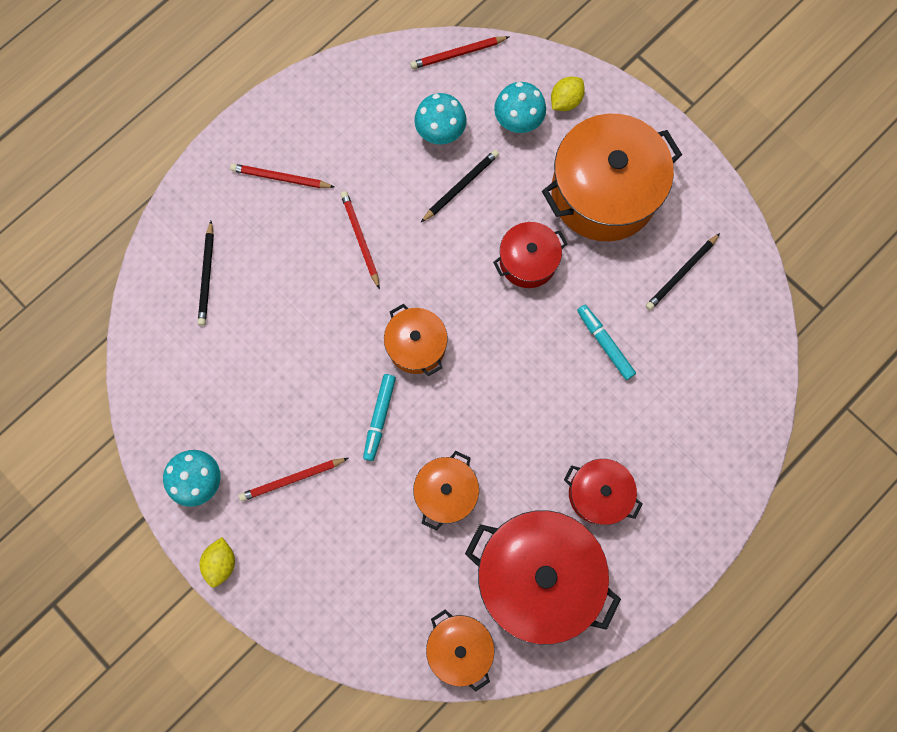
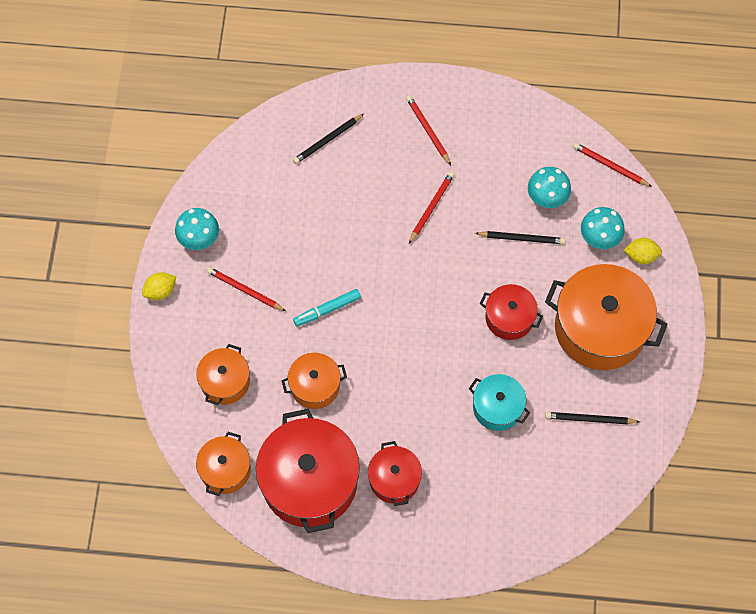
camera: 50 degrees right, 10 degrees down
(416, 345) = (392, 295): orange pot -> orange pot (225, 381)
(604, 343) = (497, 407): turquoise marker -> turquoise pot

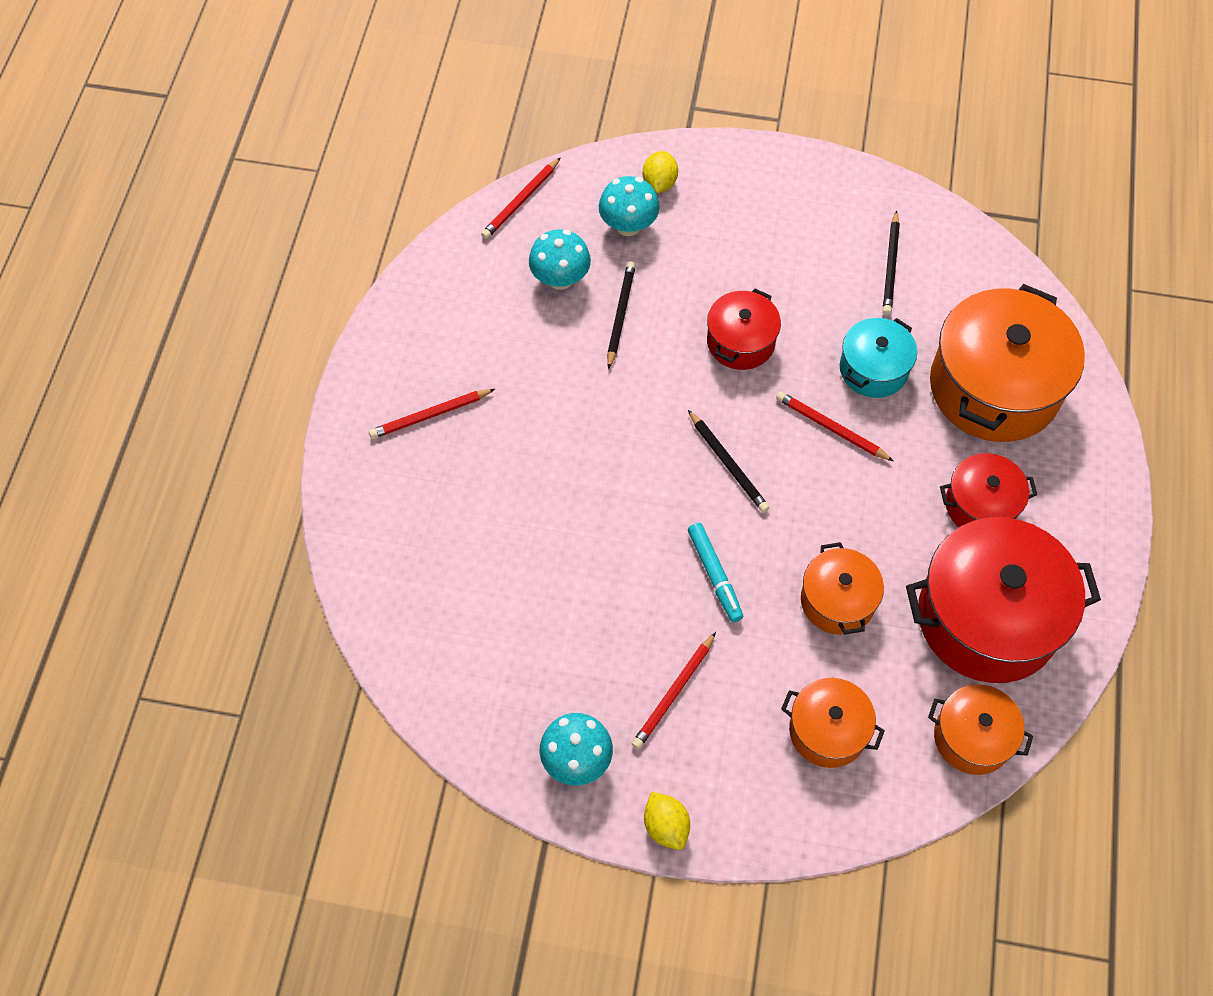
camera: 85 degrees left, 5 degrees down
(327, 140) = (424, 554): black pencil -> black pencil (728, 463)
(431, 207) = (559, 422): red pencil -> red pencil (831, 428)
(600, 328) = (761, 240): orange pot -> orange pot (994, 387)

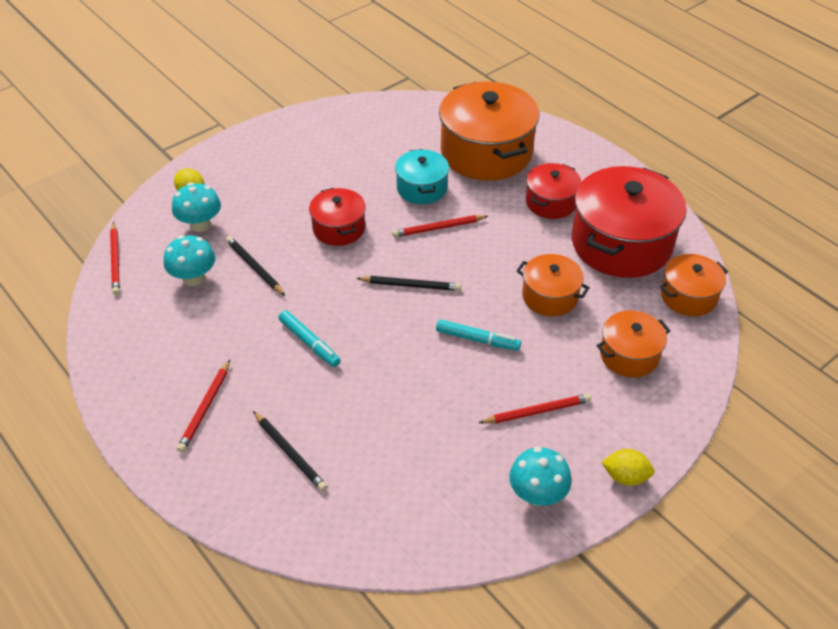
camera: 50 degrees left, 15 degrees down
(575, 435) = (309, 342): none -> turquoise marker
(674, 693) = (537, 411): red pencil -> red pencil turned 90 degrees counterclockwise
(890, 266) = (367, 141): black pencil -> black pencil (290, 453)

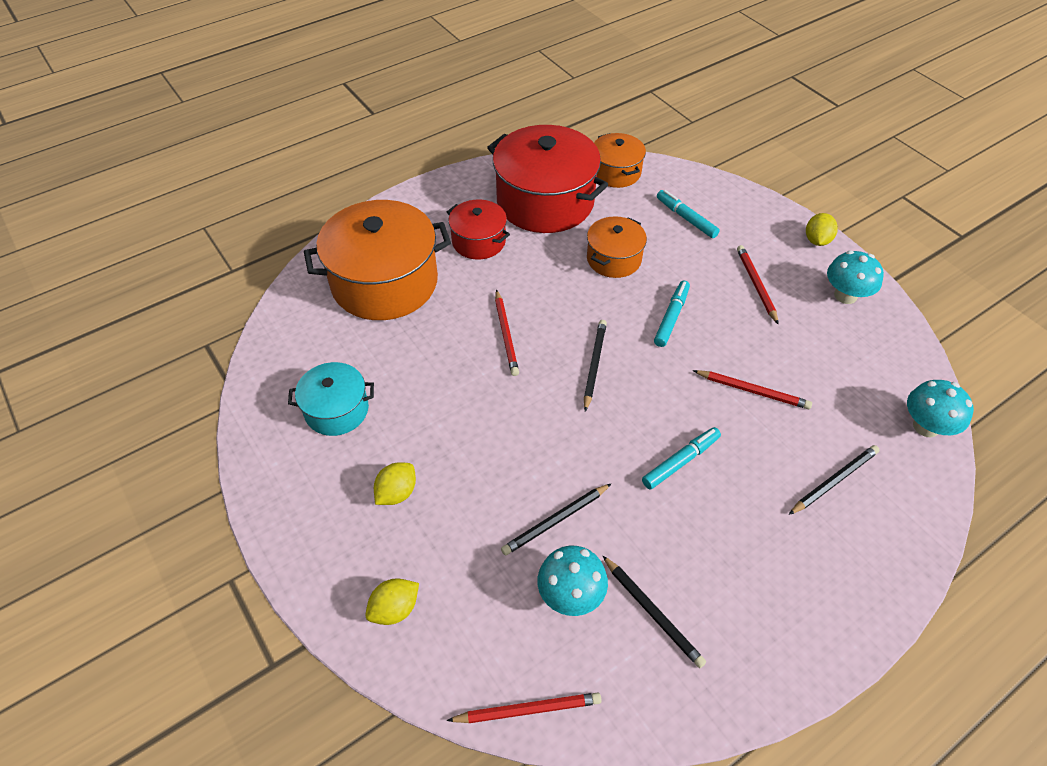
camera: 85 degrees left, 5 degrees up
(175, 323) = (652, 612): none -> black pencil
(200, 224) = (465, 592): turquoise mushroom -> turquoise mushroom (926, 426)
(205, 408) = (785, 568): red pencil -> red pencil (752, 391)
(280, 184) = (397, 493): none -> yellow lemon
(339, 228) = (494, 428): red pot -> none
(422, 188) = (435, 344): turquoise pot -> turquoise pot (336, 410)
(629, 355) = (686, 218): orange pot -> turquoise marker

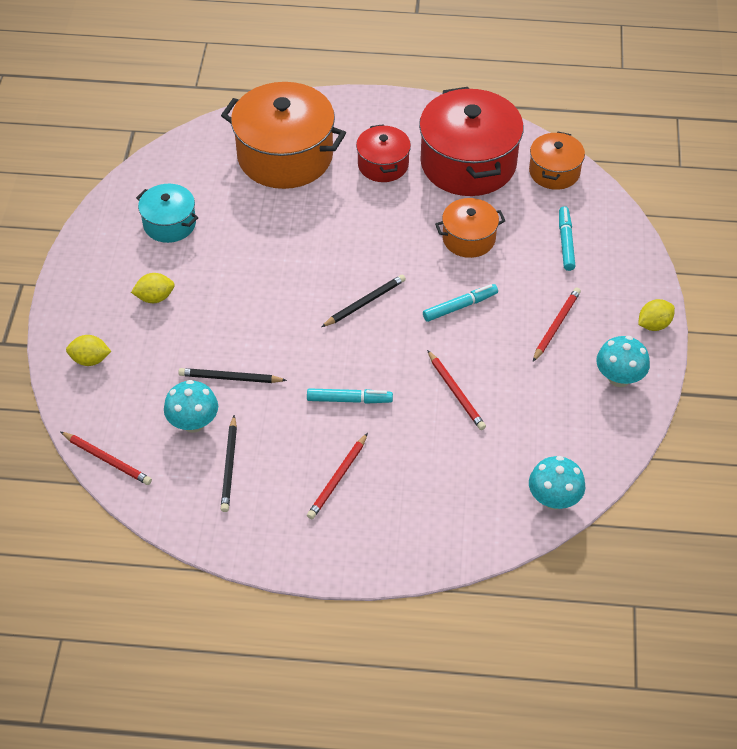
camera: 40 degrees right, 0 degrees up
(506, 334) = (328, 243): red pencil -> red pencil (337, 478)
(834, 481) = (438, 482): black pencil -> none

